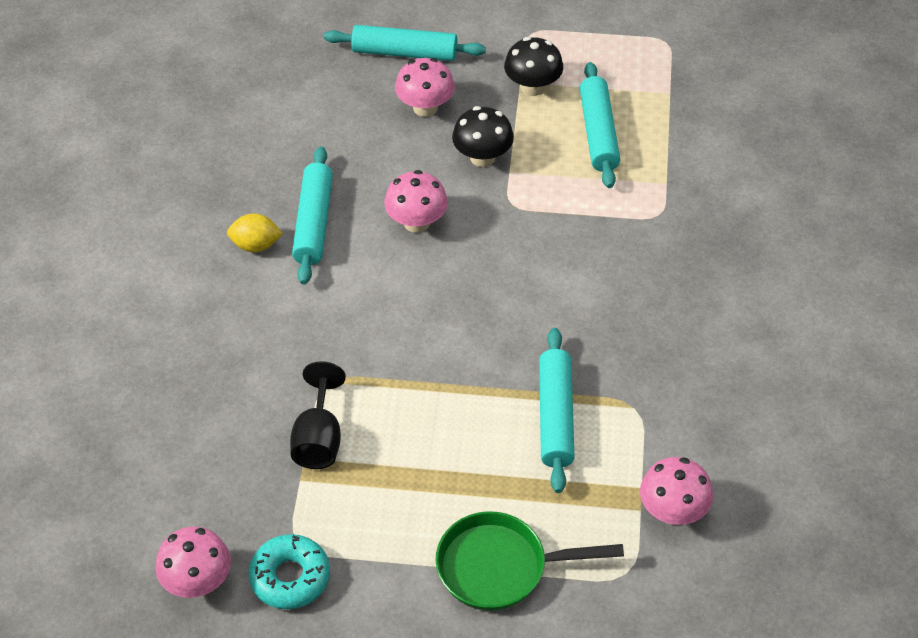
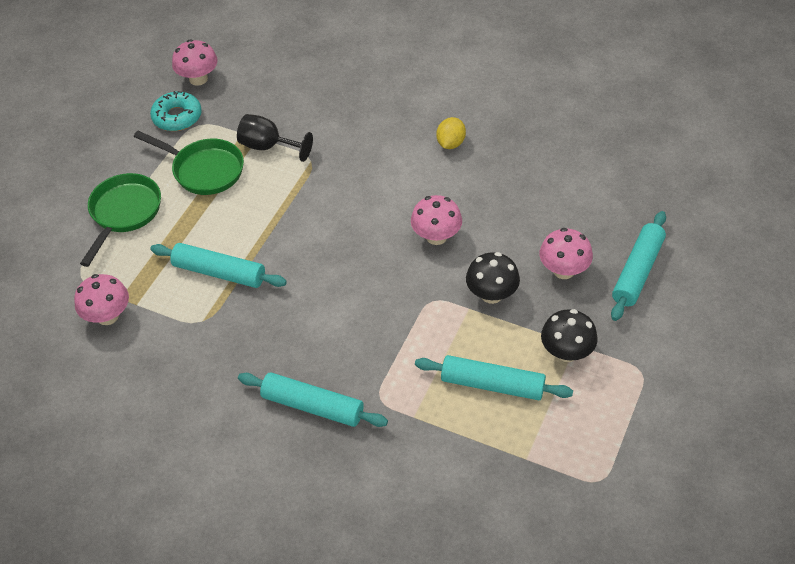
camera: 110 degrees right, 0 degrees up
(313, 223) = (460, 177): turquoise rolling pin -> turquoise rolling pin (312, 406)
(387, 500) = (204, 170): none -> green pan

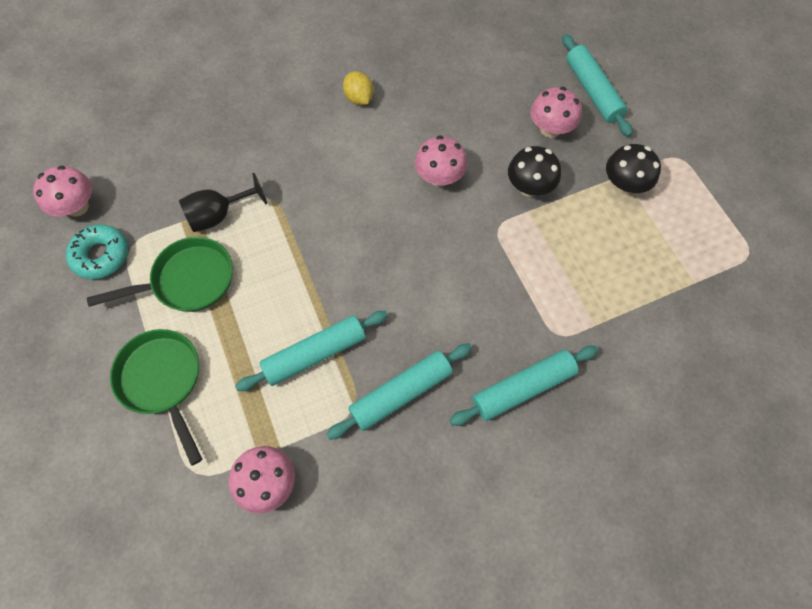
camera: 50 degrees left, 15 degrees up
(492, 384) = (611, 251): turquoise rolling pin -> turquoise rolling pin (401, 393)

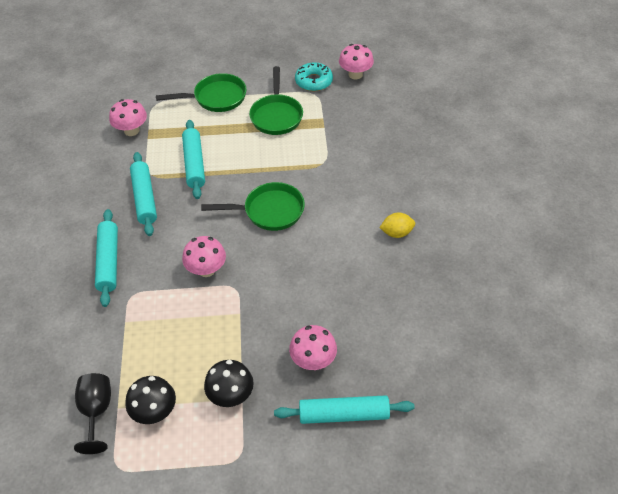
camera: 110 degrees right, 15 degrees down
(219, 215) = (319, 136): black goblet -> black goblet (96, 412)
(370, 231) = (269, 211): none -> green pan
(439, 177) = (297, 264): pink mushroom -> pink mushroom (206, 269)
(529, 187) = (261, 322): black mushroom -> black mushroom (155, 411)

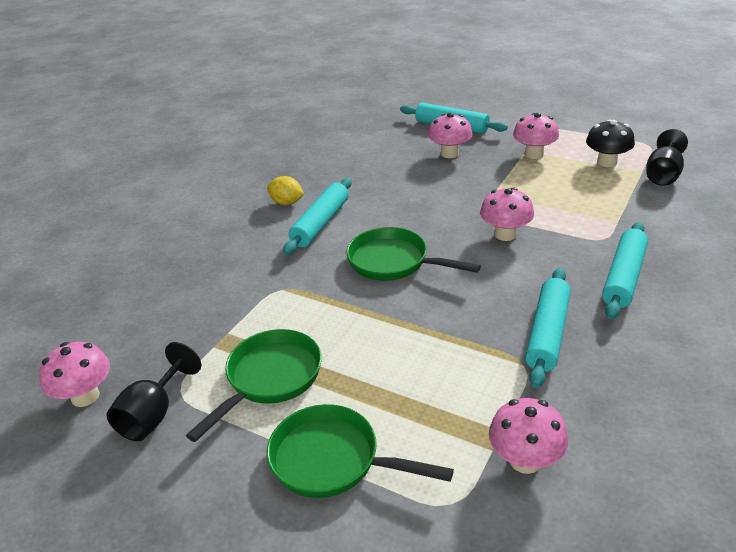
camera: 145 degrees left, 15 degrees down
(194, 164) = (448, 354): turquoise rolling pin -> turquoise rolling pin (321, 223)
(231, 395) = (534, 154): black mushroom -> pink mushroom
(313, 81) = (154, 414): turquoise donut -> black goblet

